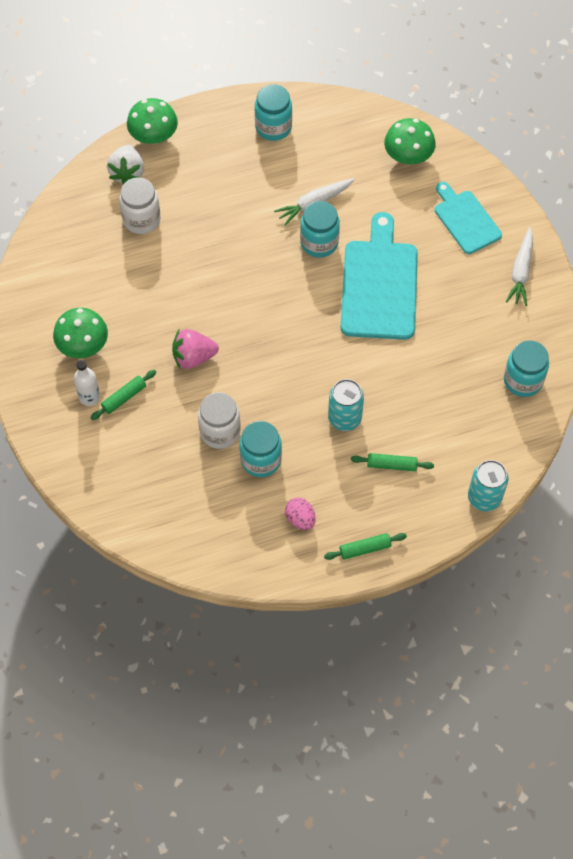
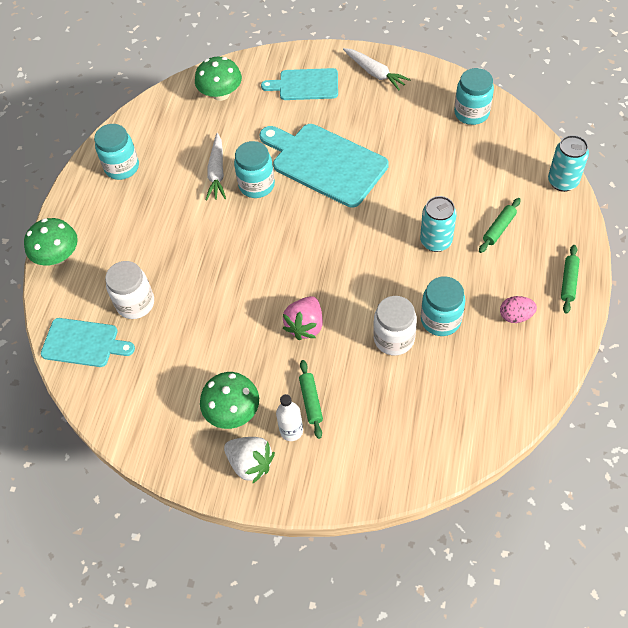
camera: 55 degrees left, 5 degrees down
(84, 205) = (83, 343): none -> turquoise cutting board
(127, 173) = (79, 293): white strawberry -> white strawberry (250, 463)

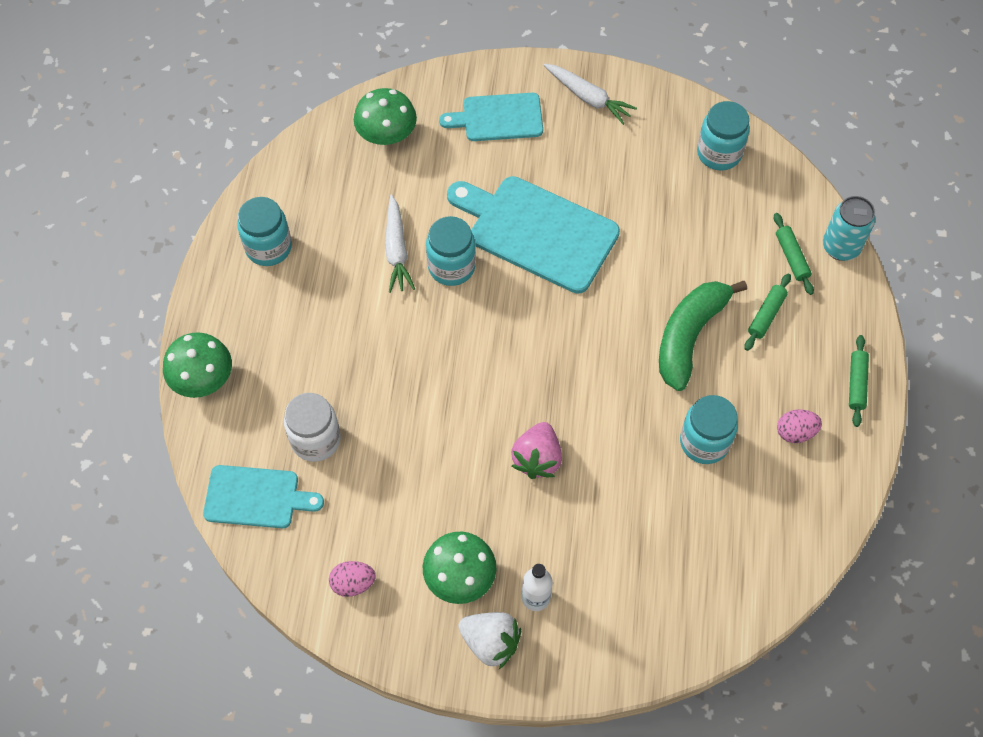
camera: 10 degrees left, 5 degrees up
(148, 411) = (353, 583): none -> pink egg
(311, 401) = (555, 558): green rolling pin -> green rolling pin (791, 257)
(394, 339) = (649, 470): white jar -> none
(436, 241) = (689, 336): turquoise can -> green banana

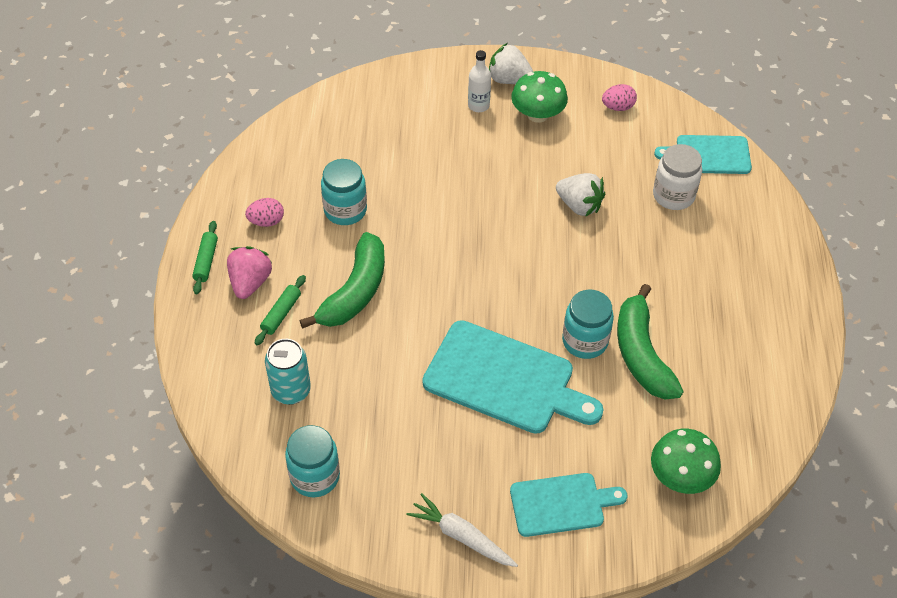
camera: 175 degrees right, 10 degrees down
(203, 378) = (785, 235): green mushroom -> none
(268, 247) = (767, 349): turquoise jar -> none
(397, 250) = (641, 354): white carrot -> green banana
(429, 432) = (579, 205): none -> white strawberry
(537, 459) = (486, 192): pink strawberry -> pink strawberry (250, 282)
(791, 257) = (250, 369): green rolling pin -> none
(840, 247) = (198, 382): turquoise can -> turquoise can (291, 391)

